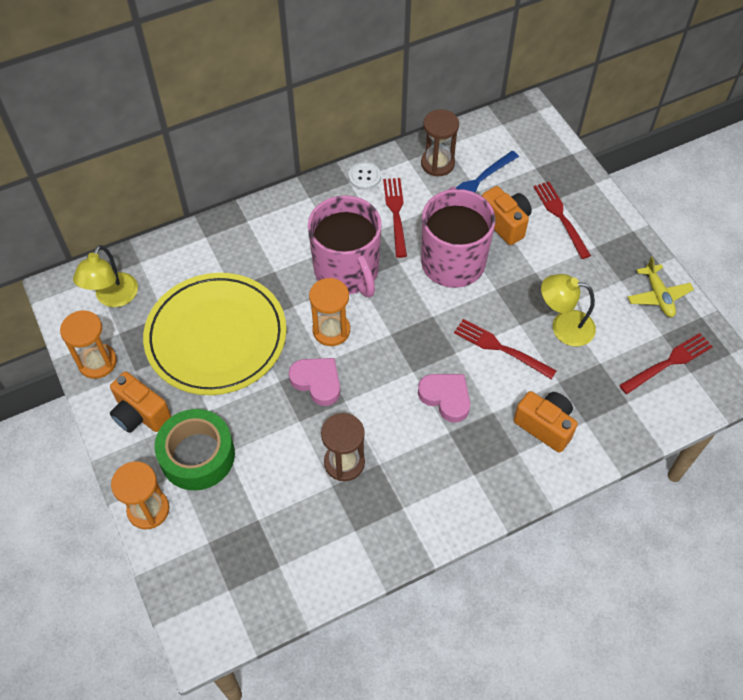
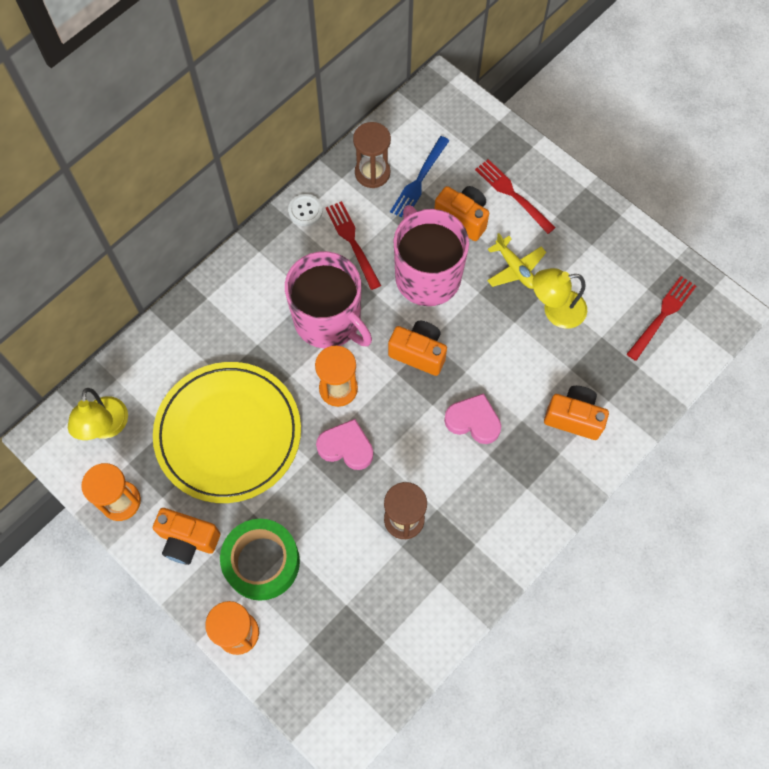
camera: 20 degrees left, 10 degrees up
(418, 323) = (418, 353): none -> orange camera
(501, 348) = (505, 353): red fork -> none
(658, 296) = (631, 249): yellow plane -> yellow plane (515, 268)

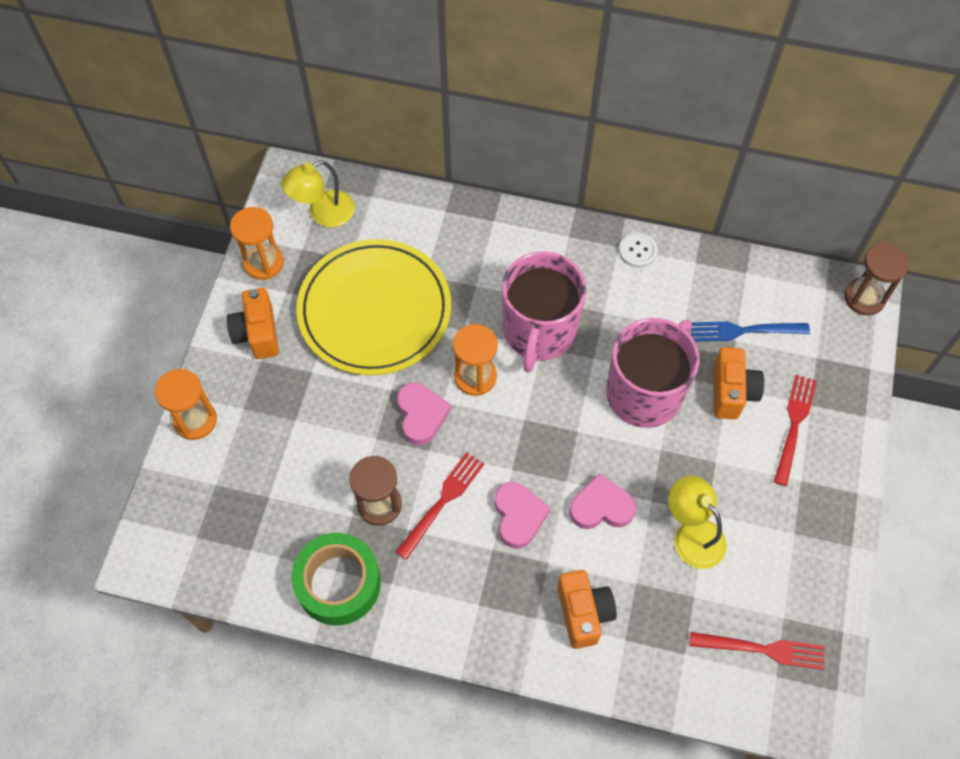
camera: 60 degrees right, 5 degrees down
(262, 562) = (270, 404): green tape -> green tape (338, 583)
(352, 242) = (634, 308): red fork -> red fork (442, 502)
(372, 173) = (720, 285): brown hourglass -> brown hourglass (864, 298)
(418, 353) = (557, 428): orange camera -> none
(499, 359) = (601, 507): none -> pink heart
(515, 268) = (711, 470): yellow plane -> none

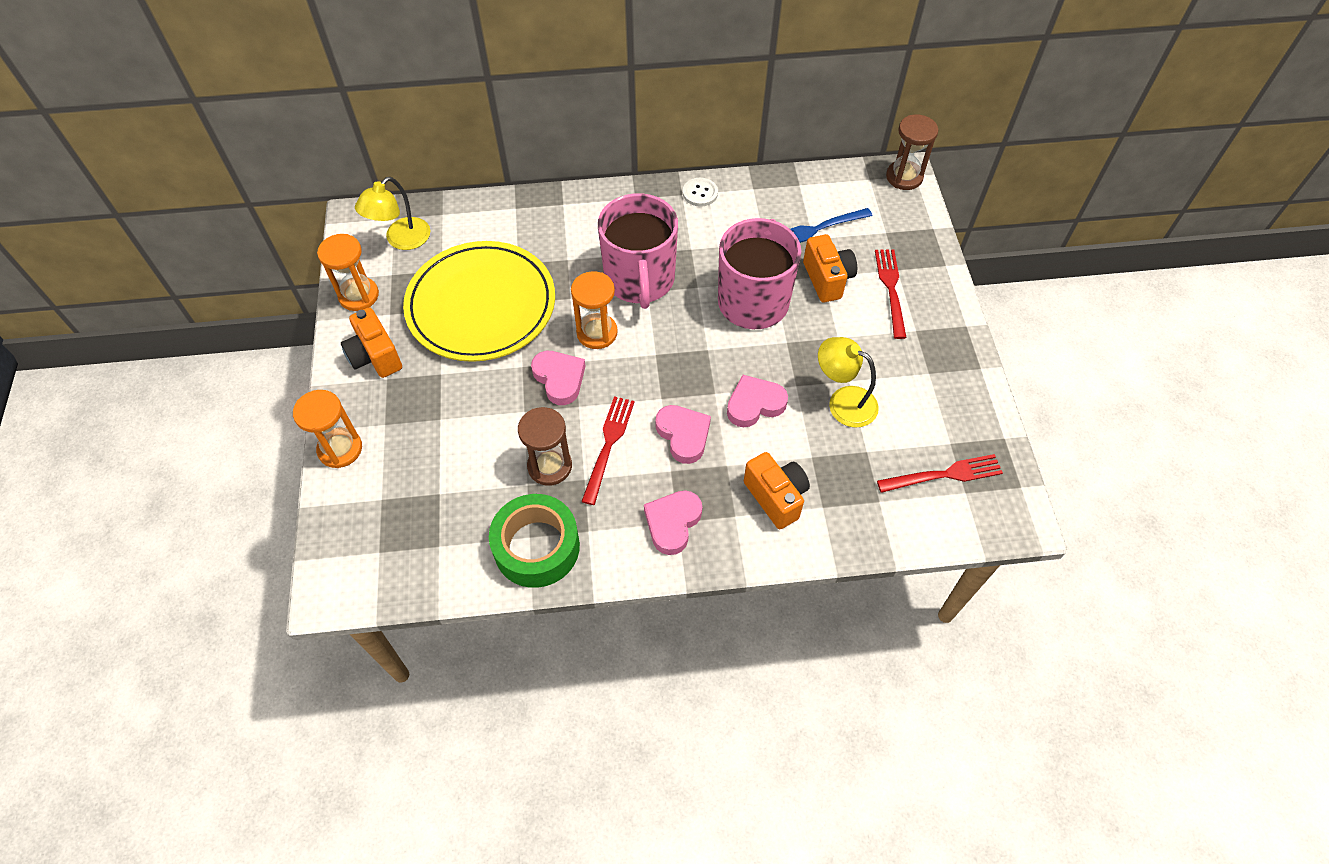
camera: 20 degrees left, 5 degrees down
(473, 604) = (672, 523): none -> pink heart

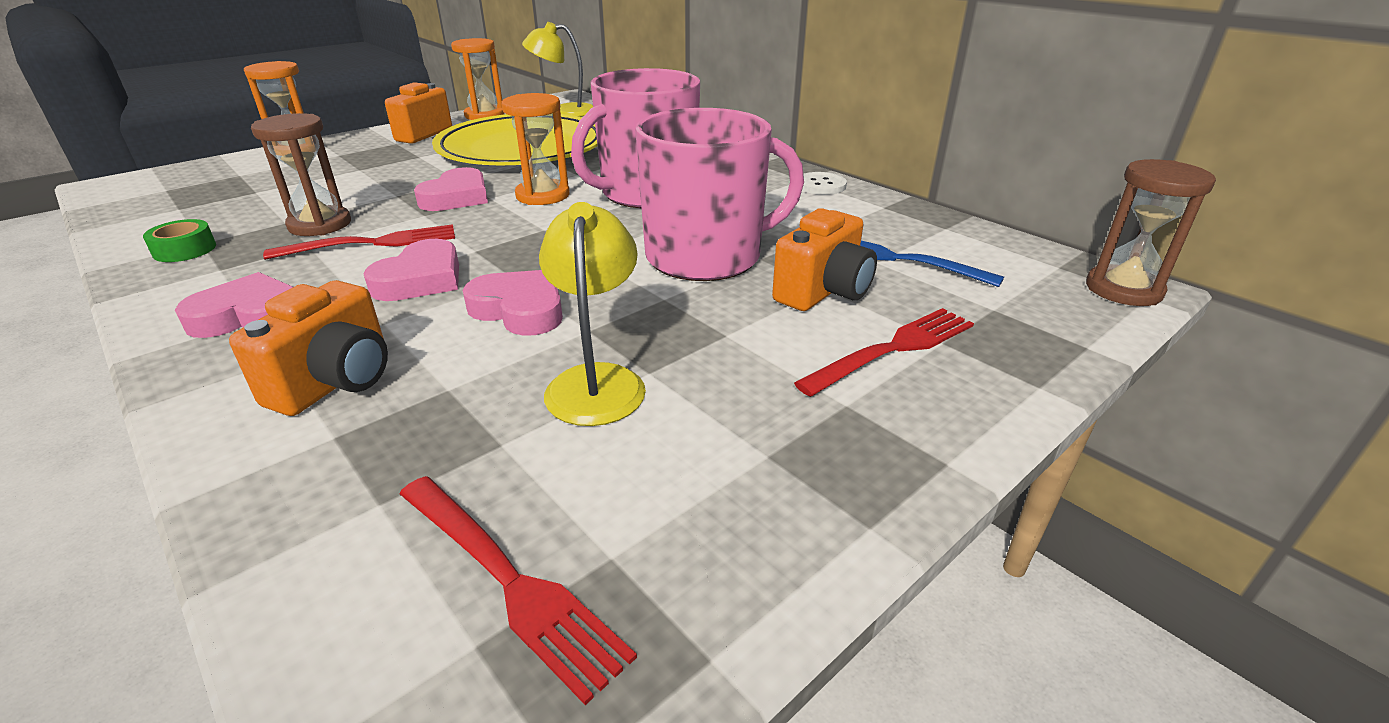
camera: 55 degrees right, 25 degrees down
(537, 547) = (185, 250): green tape -> green tape, size x0.47

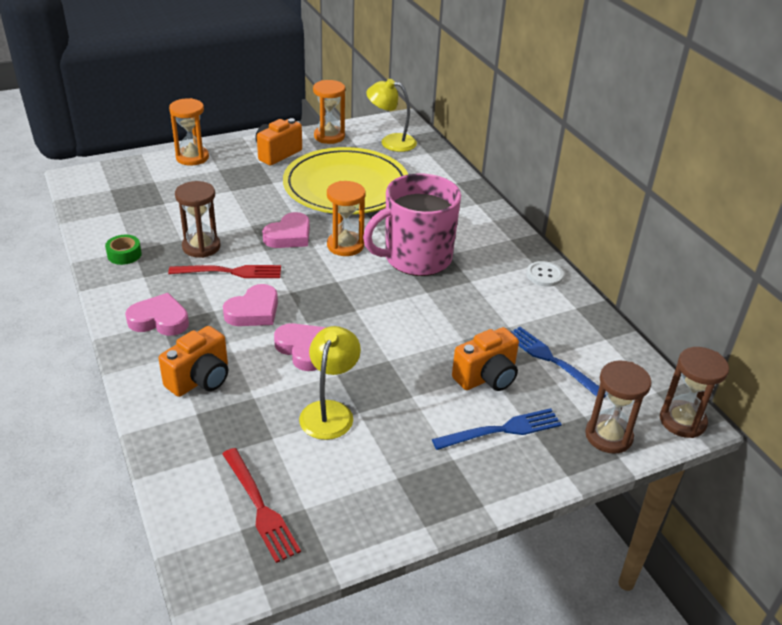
camera: 15 degrees right, 5 degrees up
(706, 256) = (429, 330): pink mug -> none
(893, 349) = (501, 430): red fork -> blue fork
(1048, 325) = (608, 436): none -> brown hourglass

